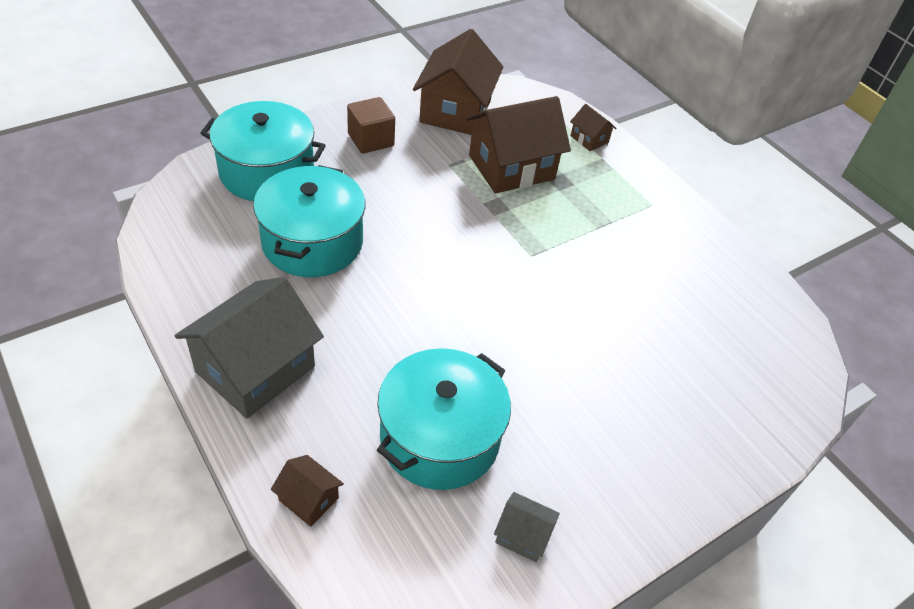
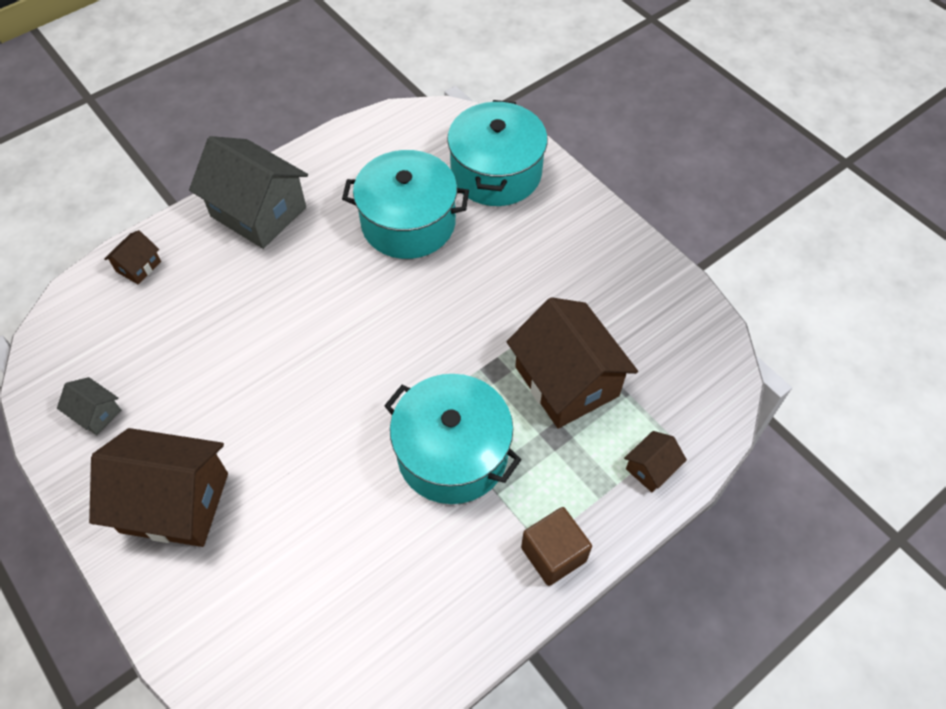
camera: 90 degrees right, 10 degrees up
(371, 140) = (572, 244): brown cube -> brown cube (553, 554)
(440, 437) = (192, 345): turquoise pot -> turquoise pot (452, 453)
(455, 111) = (653, 316): brown house -> brown house (174, 502)
(523, 535) = (96, 413): grey house -> grey house turned 75 degrees counterclockwise

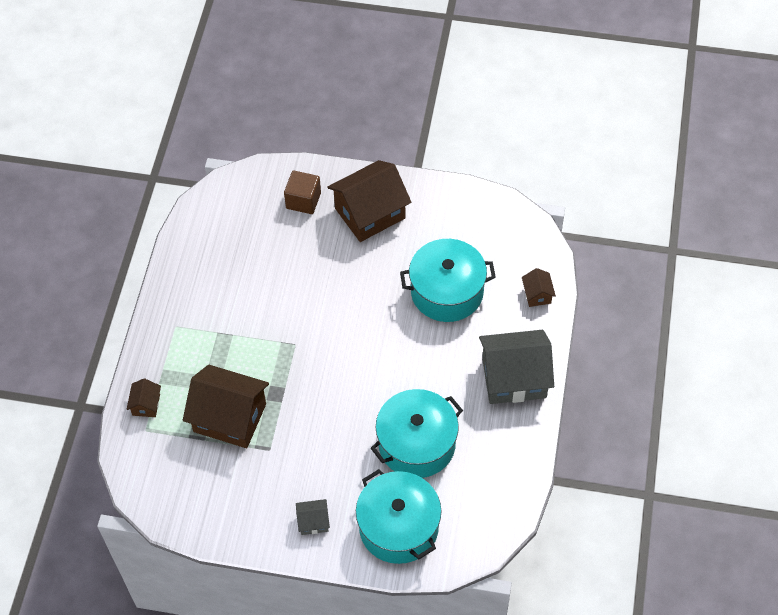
camera: 140 degrees right, 0 degrees up
(96, 413) = (457, 217): grey house -> grey house (313, 522)
(452, 453) = (258, 333): turquoise pot -> turquoise pot (447, 292)
(553, 554) = (165, 326): brown cube -> brown cube (303, 200)

